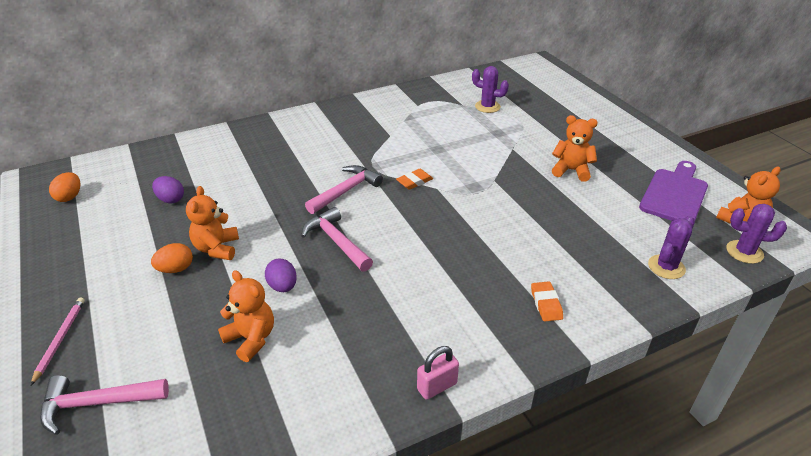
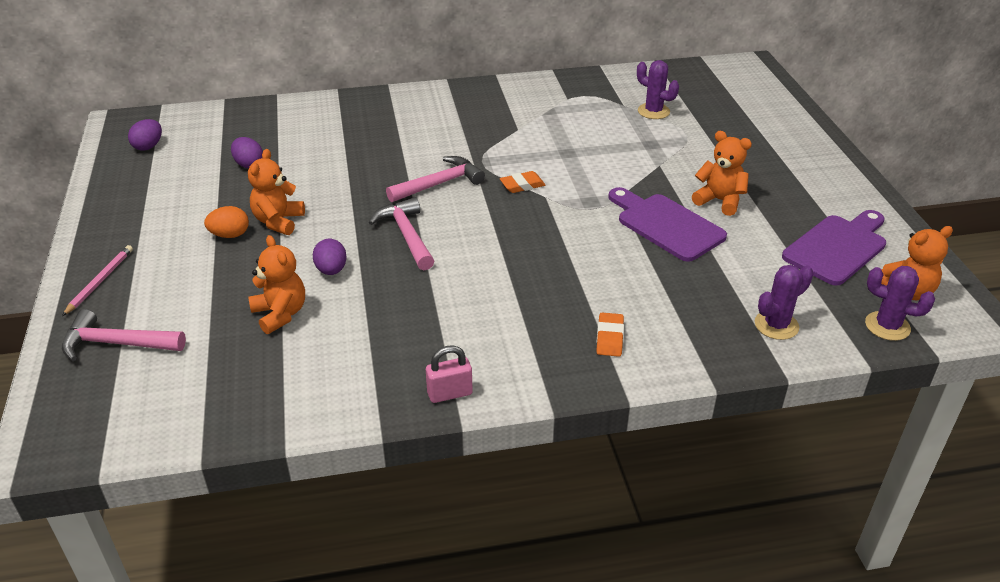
camera: 15 degrees right, 0 degrees up
(69, 197) = (148, 146): orange egg -> purple egg
(542, 197) = (666, 225): none -> purple cutting board

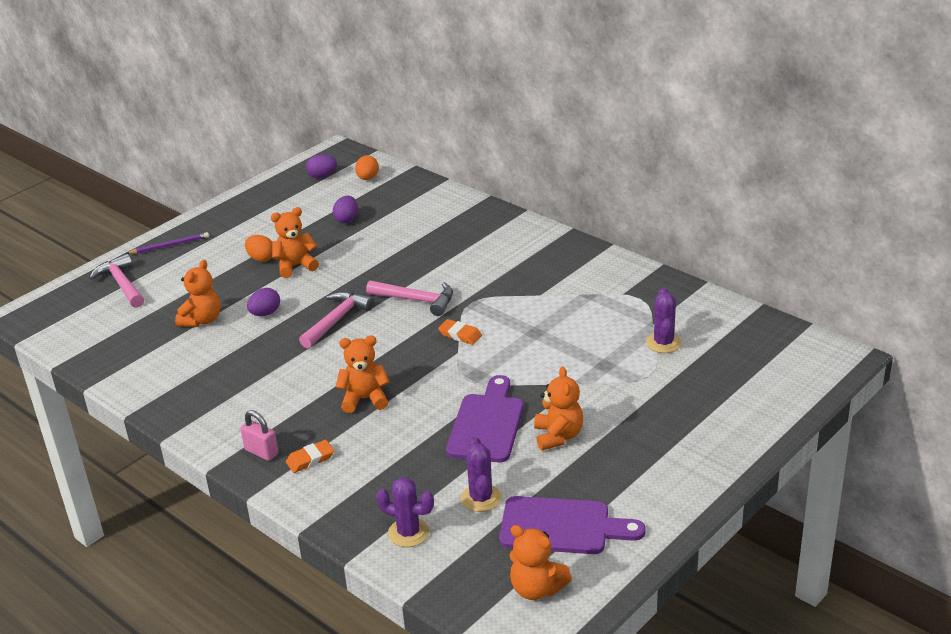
camera: 55 degrees right, 5 degrees down
(100, 281) = (170, 245): pink pencil -> purple pencil
(200, 127) = (367, 178): none -> orange egg
(449, 393) = (187, 421): pink padlock -> pink padlock (261, 452)
(553, 270) = (364, 399): none -> orange teddy bear
(887, 326) = (471, 594): purple cactus -> purple cactus (481, 498)

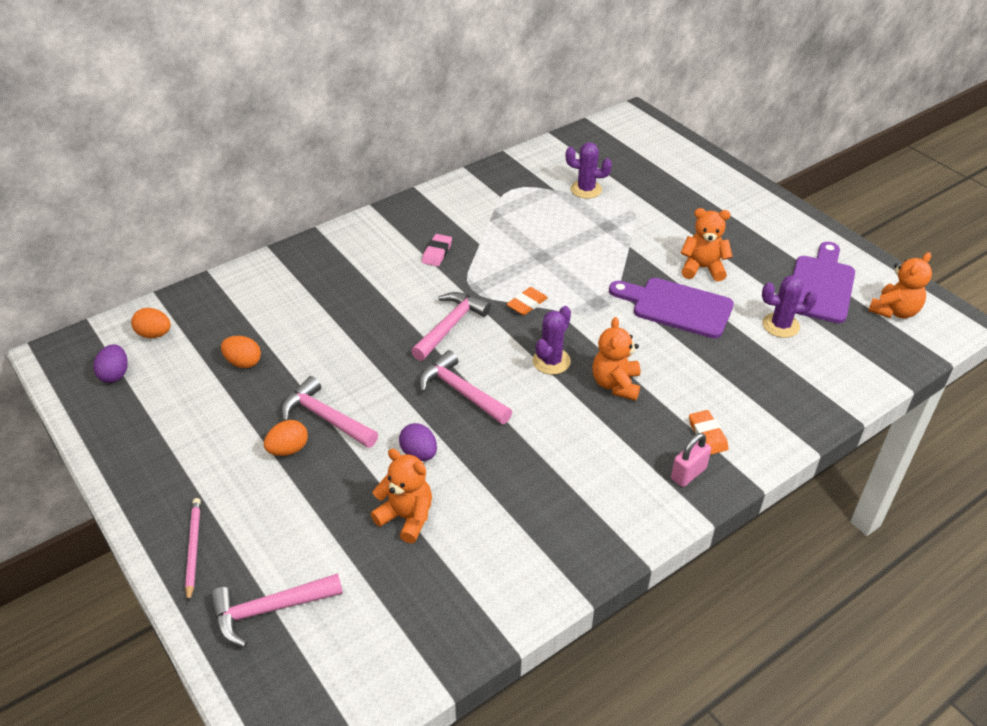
camera: 80 degrees left, 10 degrees up
(170, 245) = (193, 549): purple pencil -> pink pencil
(295, 266) = (326, 418): orange teddy bear -> pink hammer
(347, 219) = (243, 362): purple egg -> orange egg
(408, 533) = (823, 376): purple cactus -> purple cactus (551, 361)
(515, 275) = (437, 253): none -> pink eraser

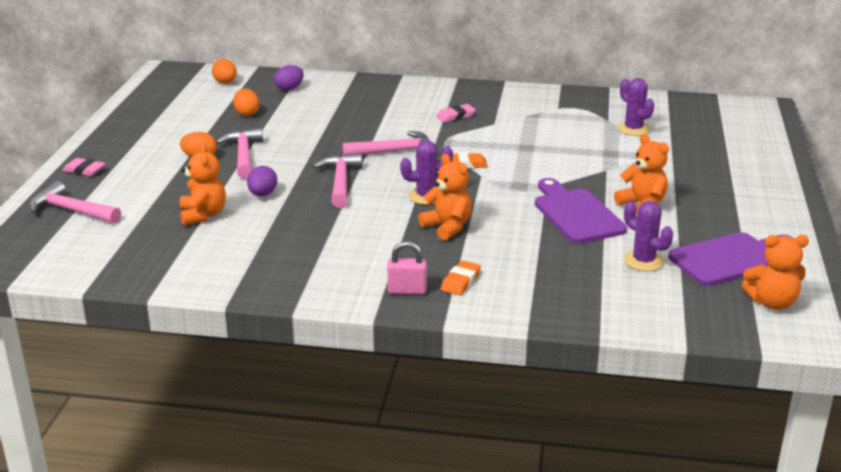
camera: 45 degrees right, 15 degrees down
(115, 374) = (177, 89): purple egg -> purple egg (289, 89)
(193, 549) = (84, 170): pink pencil -> pink eraser
(616, 384) = (447, 227): orange teddy bear -> orange teddy bear turned 90 degrees clockwise

